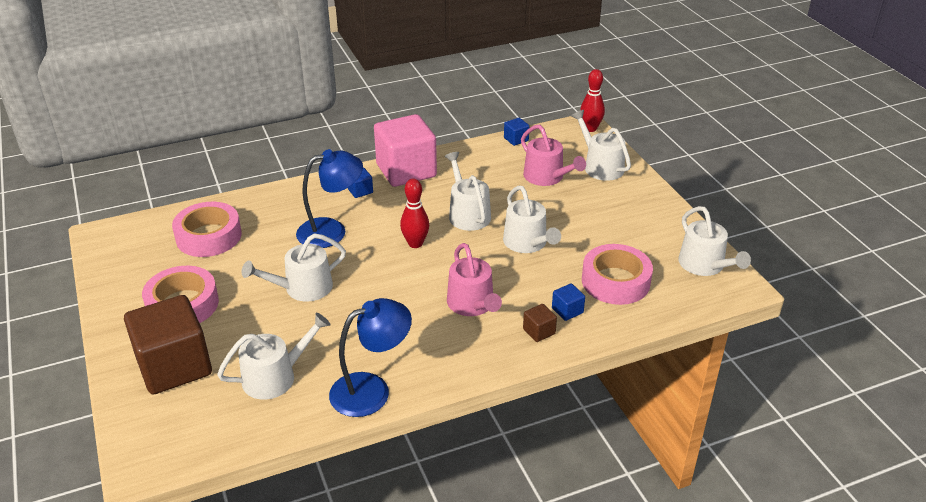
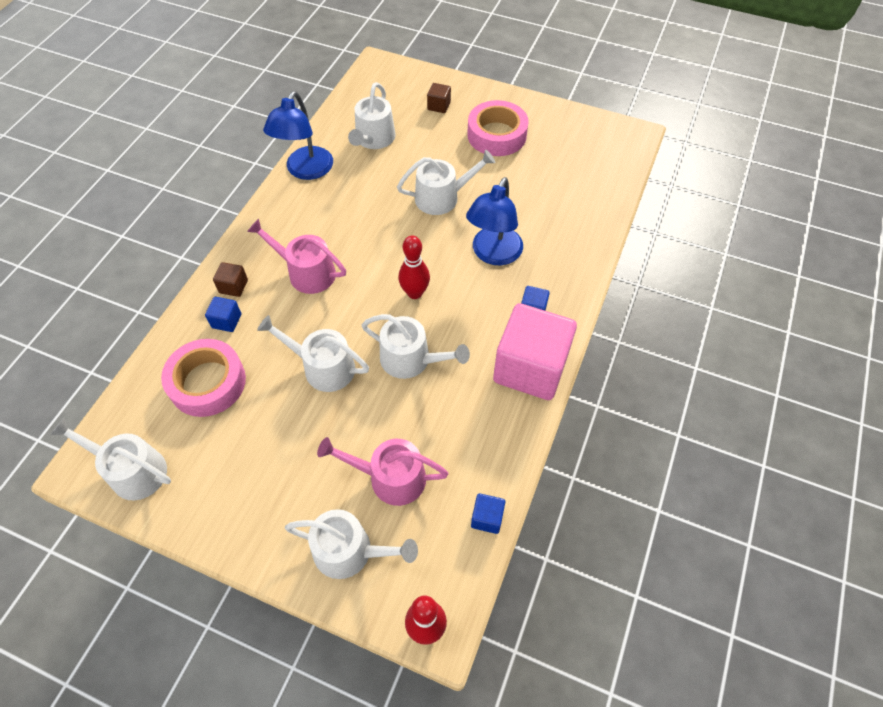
camera: 135 degrees right, 20 degrees up
(174, 366) = (439, 106): brown cube -> brown cube, size x0.41
(209, 236) = (567, 184): pink tape -> none
(303, 288) = (442, 197): white watering can -> white watering can turned 60 degrees clockwise

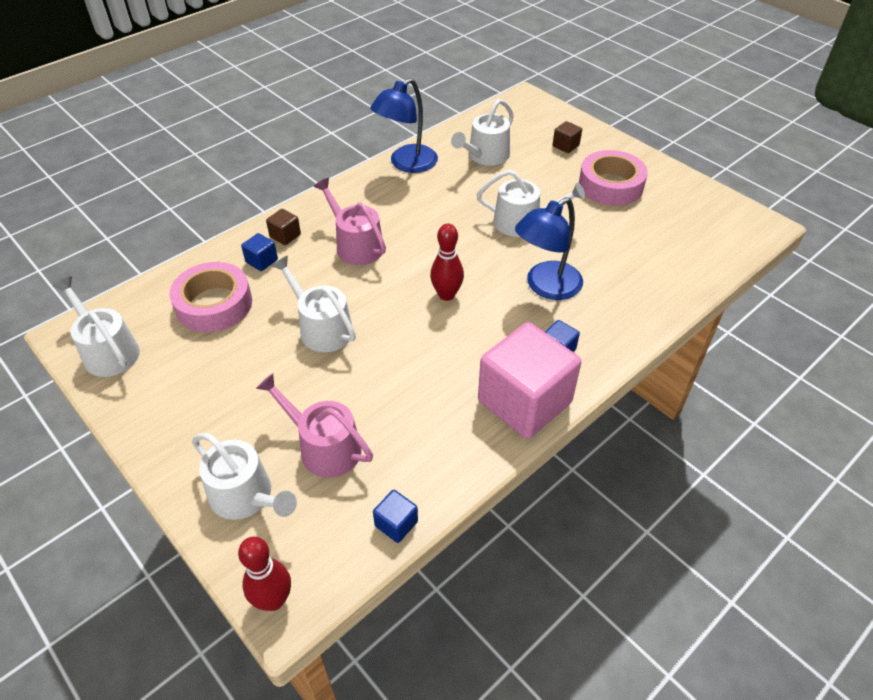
camera: 25 degrees right, 10 degrees down
(411, 359) = (408, 351): white watering can -> none

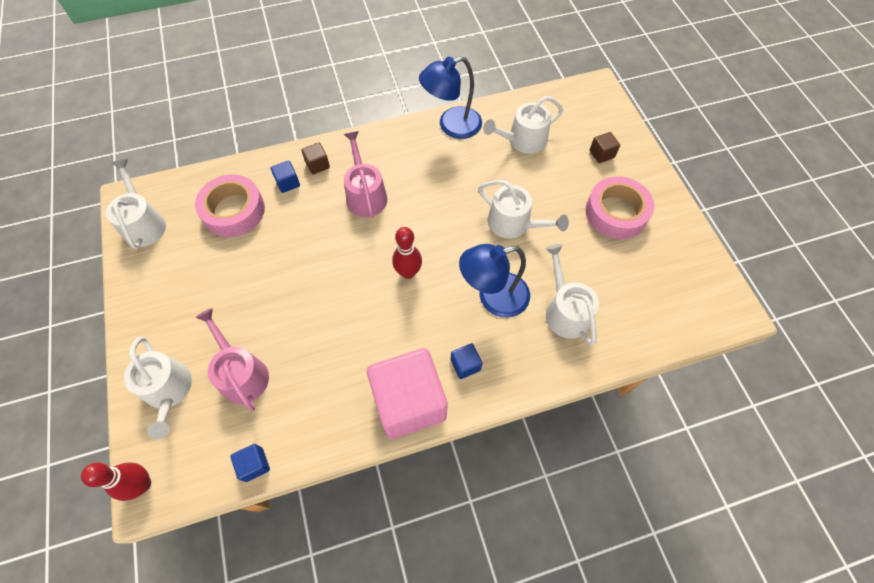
camera: 25 degrees right, 15 degrees up
(321, 328) = (297, 265): white watering can -> white watering can (565, 311)

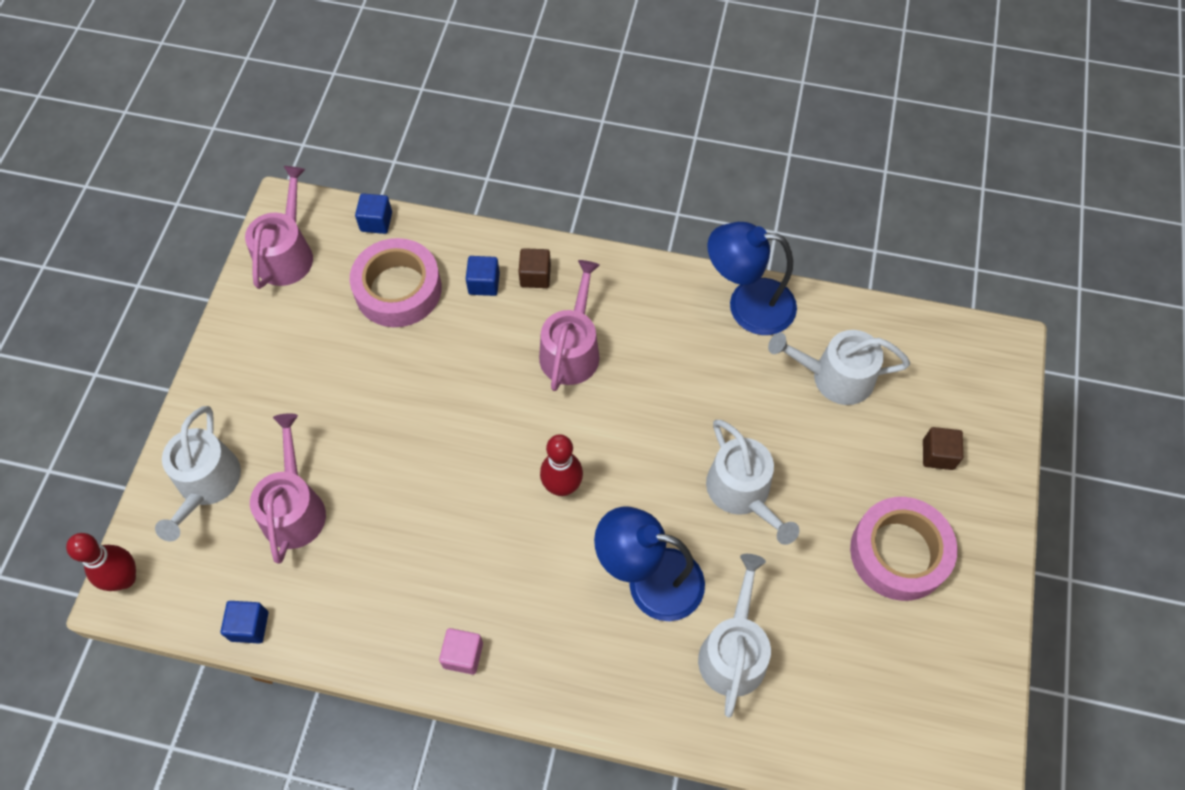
camera: 30 degrees right, 0 degrees up
(144, 223) = (287, 254): white watering can -> pink watering can
(409, 402) = (463, 655): pink cube -> pink cube, size x0.41
(465, 365) = (559, 648): blue cube -> blue cube (376, 222)

